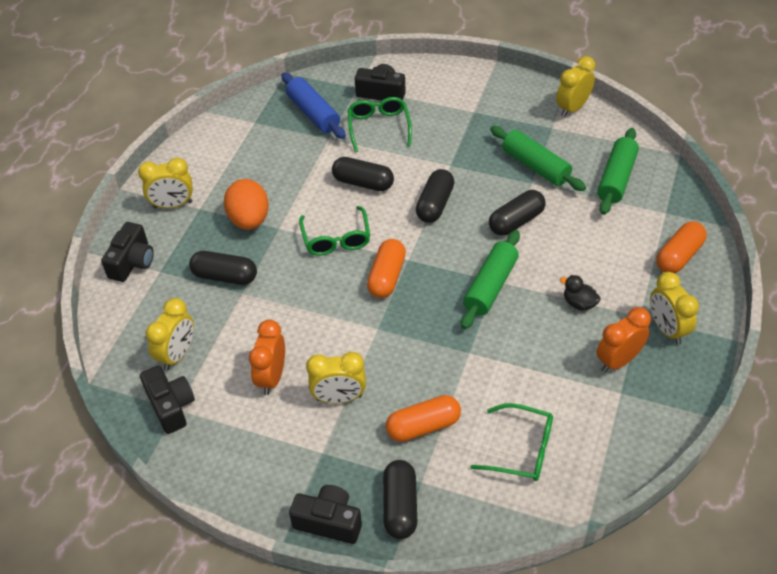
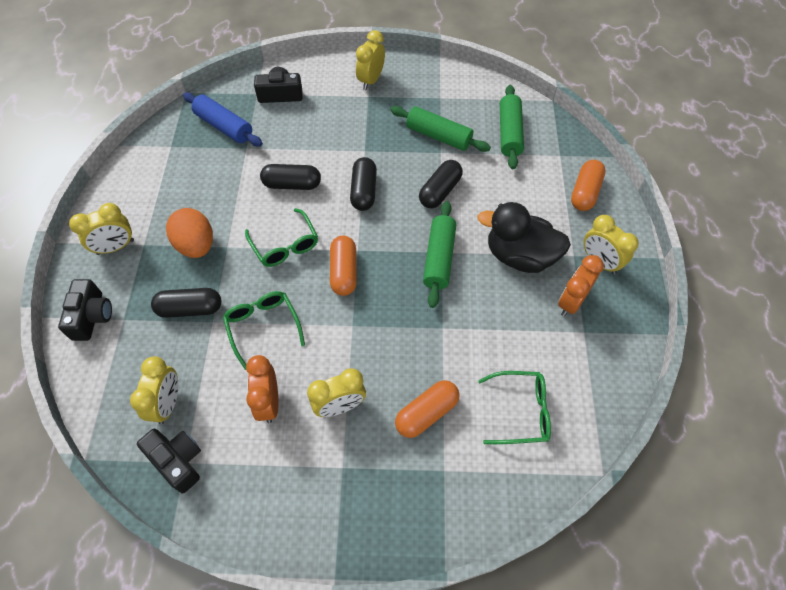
camera: 20 degrees left, 10 degrees up
(329, 521) = (372, 539): black camera -> none
(379, 127) = (289, 127): green glasses -> green glasses (263, 326)
(400, 506) = (433, 502): black capsule -> none
(572, 108) = (451, 77): yellow clock -> yellow clock (371, 80)
(579, 303) = (519, 256): black duck -> black duck, size x2.28

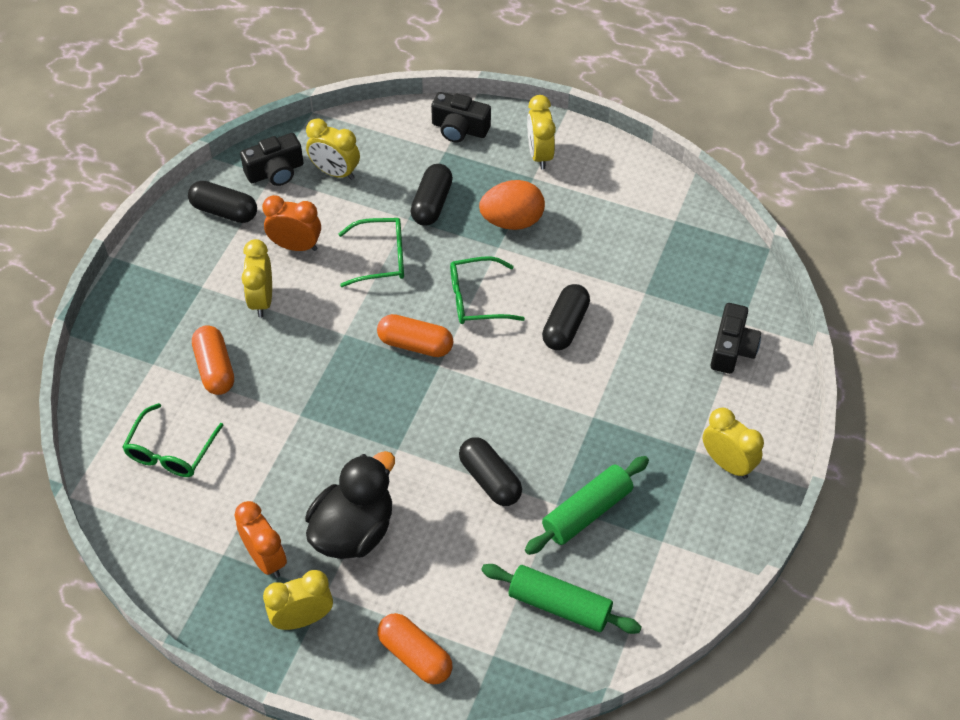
camera: 110 degrees right, 5 degrees down
(224, 126) = (691, 277): blue rolling pin -> none
(364, 191) = (524, 396): black capsule -> black capsule (224, 211)
(439, 258) = (390, 443): green rolling pin -> none

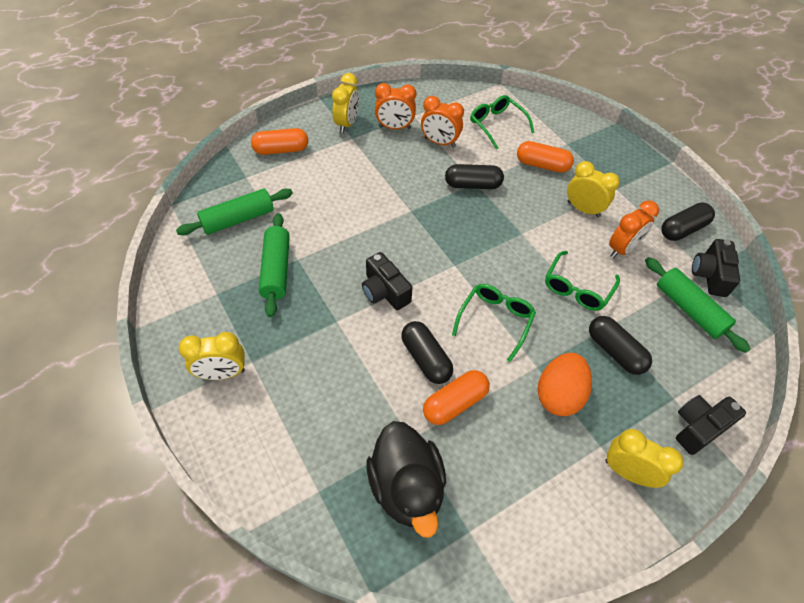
camera: 125 degrees right, 0 degrees up
(256, 491) = (439, 142): none -> orange clock
(335, 172) = (689, 310): yellow clock -> green rolling pin
(353, 530) = (376, 165): black duck -> black duck (407, 487)
(415, 344) = (483, 263): orange capsule -> orange capsule (455, 403)
(490, 479) = (347, 238): black capsule -> black capsule (472, 185)
(732, 349) = (303, 460): black camera -> black camera (384, 291)

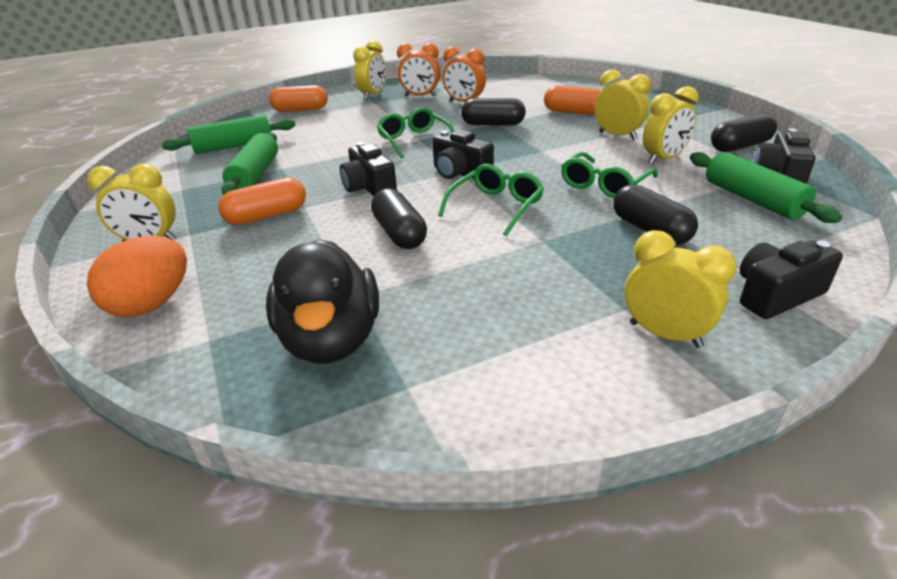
camera: 10 degrees right, 20 degrees down
(455, 403) = (425, 268): orange capsule -> orange capsule (267, 216)
(457, 268) = (460, 173): none -> black camera
(497, 125) = (528, 93): green glasses -> green glasses (414, 140)
(559, 395) = (568, 263): orange egg -> orange egg (152, 304)
(622, 249) = (663, 159): orange clock -> yellow clock

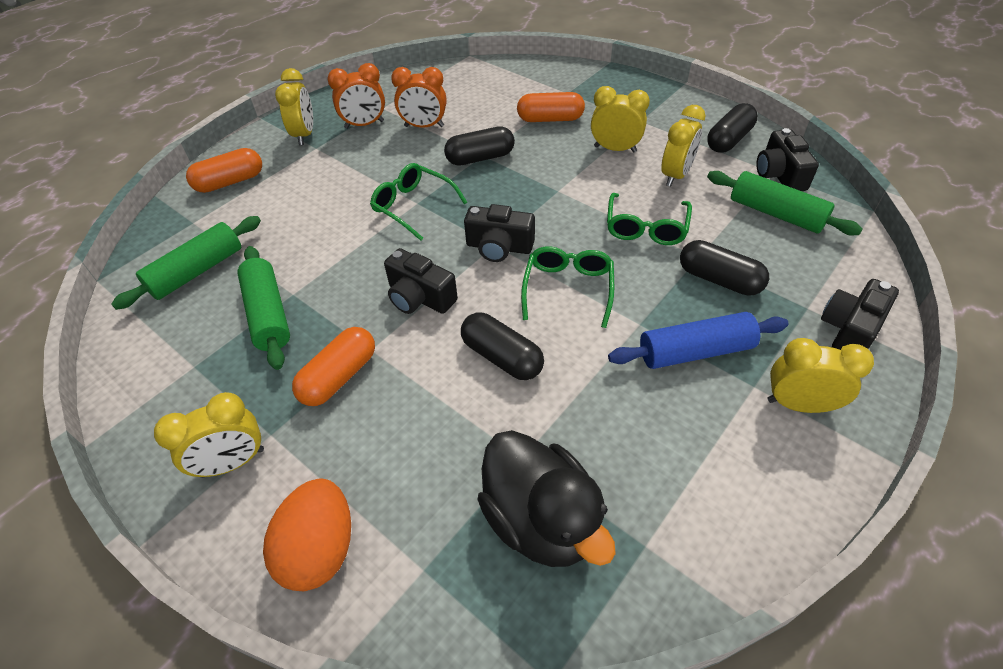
camera: 25 degrees left, 15 degrees up
(581, 270) = (695, 351): none -> blue rolling pin

